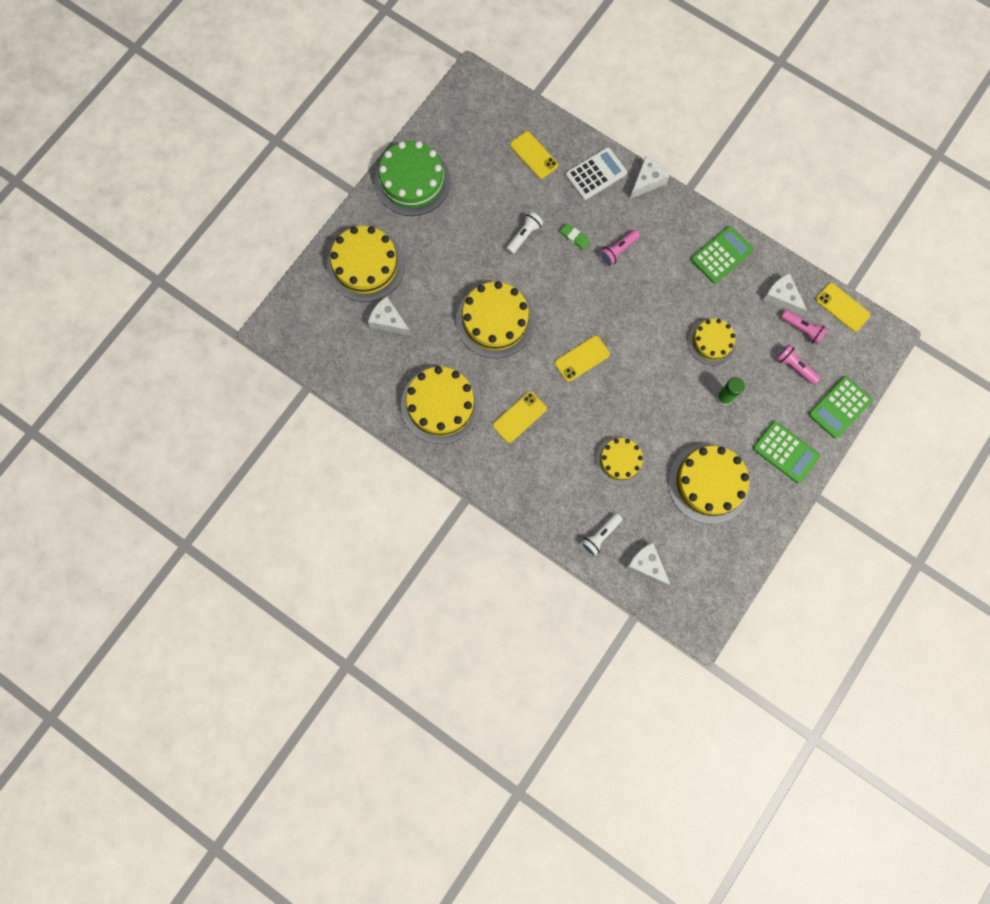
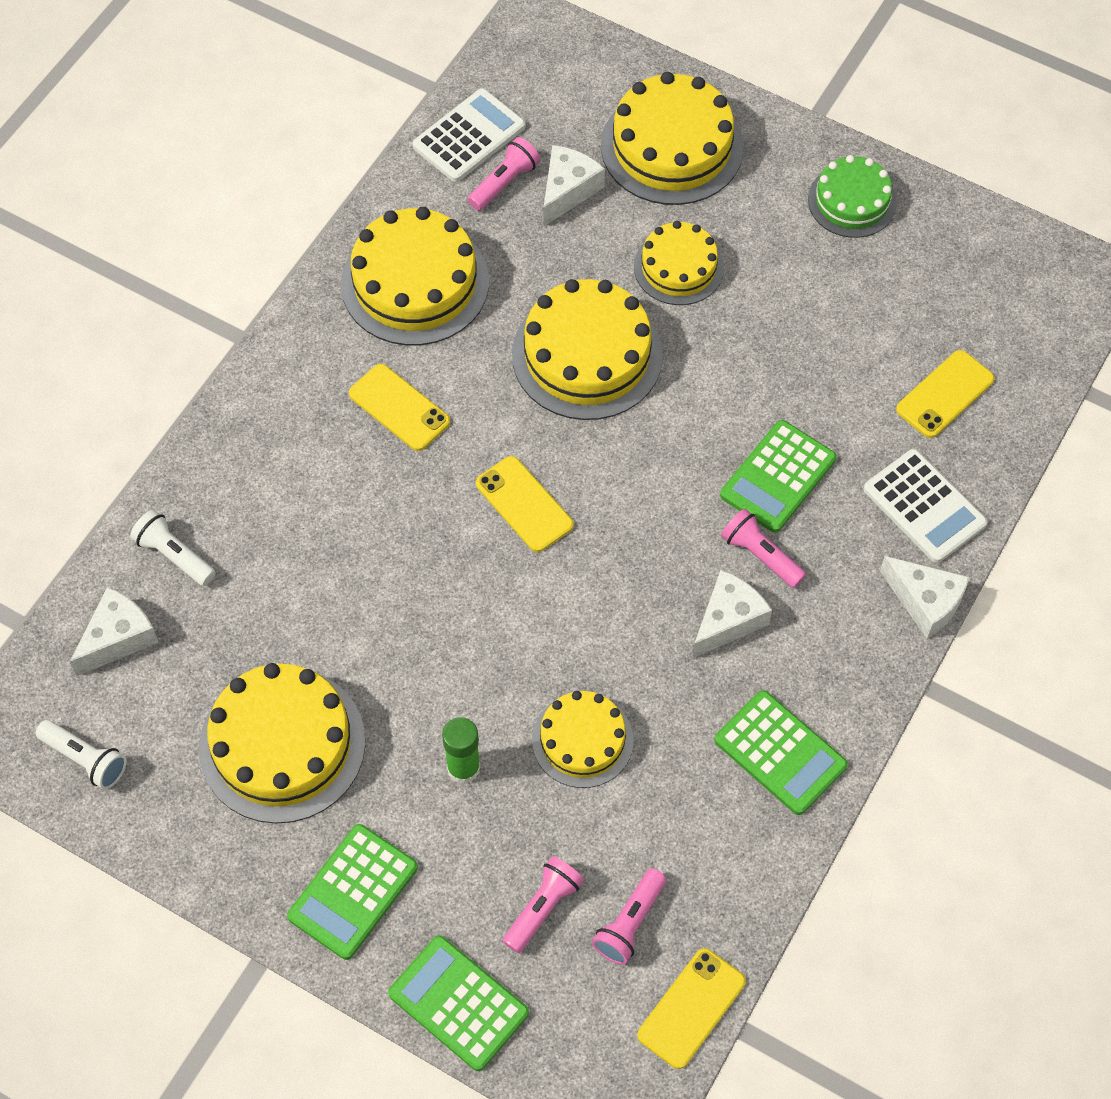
camera: 85 degrees right, 15 degrees down
(345, 370) = (469, 136): none -> white calculator
(379, 353) = (504, 182): none -> pink flashlight
(412, 181) = (852, 201): green cake -> green cake, size x0.61
(524, 235) = (768, 390): white flashlight -> white flashlight (85, 759)
(574, 237) = (778, 477): green eraser -> green calculator
(620, 460) = (322, 582): yellow cake -> yellow cake (678, 267)
(781, 298) = (697, 877): white cheese -> white cheese (728, 620)

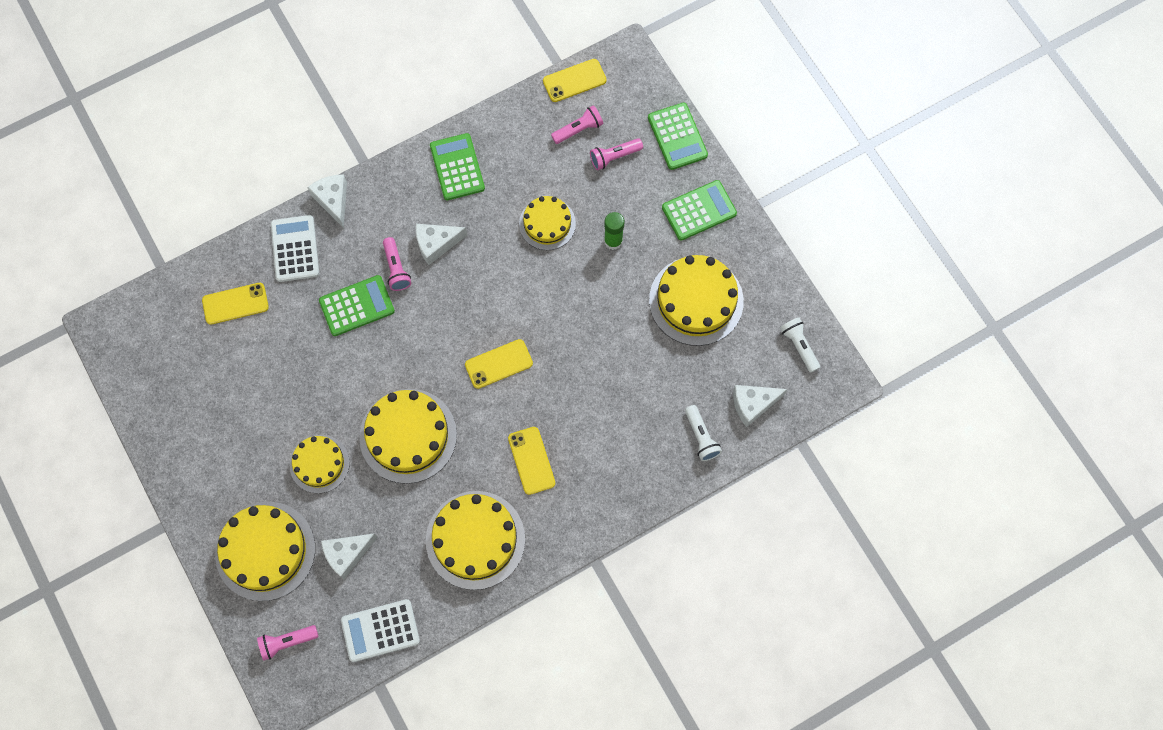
camera: 150 degrees left, 10 degrees up
(504, 182) = (380, 582): pink flashlight -> pink flashlight (287, 642)
(524, 504) = (498, 364): yellow phone -> yellow phone turned 75 degrees clockwise
(852, 201) = (190, 451): green cake -> none

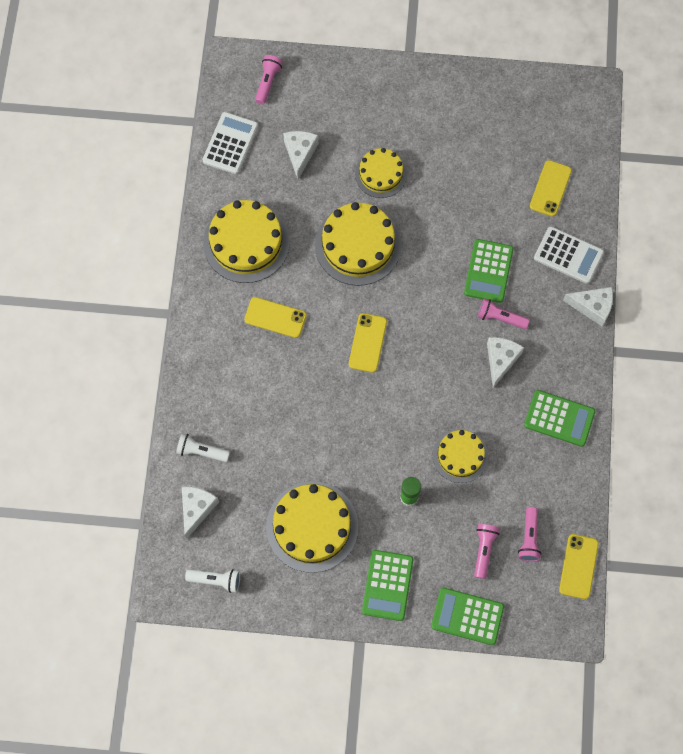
camera: 125 degrees right, 0 degrees up
(265, 551) = (342, 104): yellow cake -> none

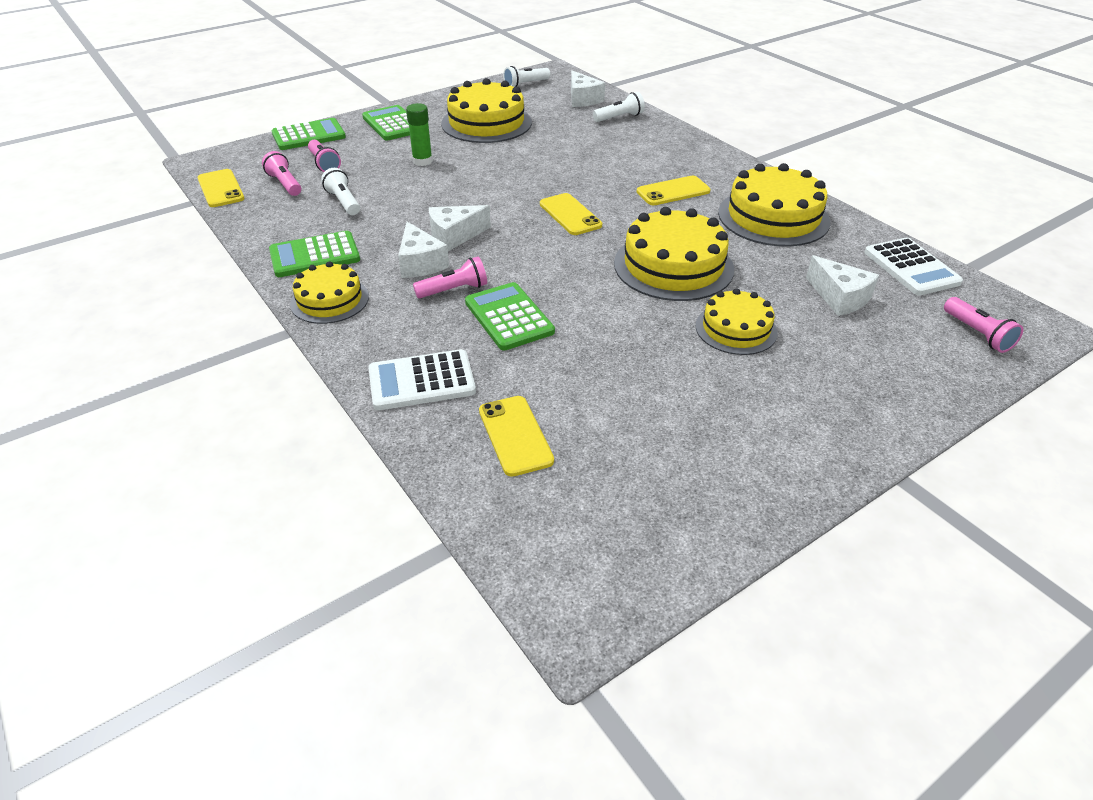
camera: 140 degrees right, 30 degrees down
(460, 456) = (399, 196): yellow cake -> yellow cake (329, 300)
(503, 476) = (343, 202): none -> white flashlight
(592, 307) = (346, 351): white cheese -> white cheese (454, 236)

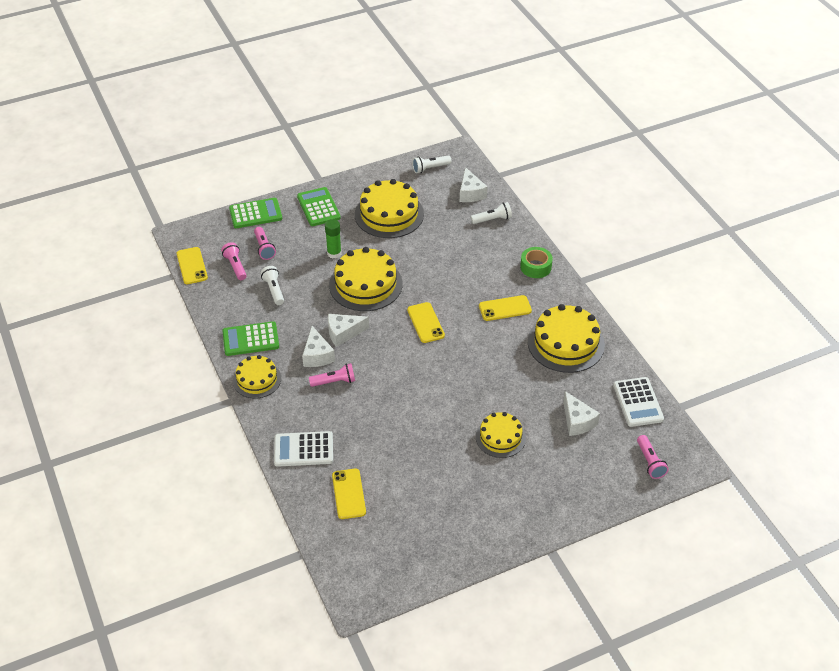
camera: 10 degrees right, 5 degrees up
(509, 317) = (364, 408): green calculator -> none
(673, 266) = (480, 379): yellow cake -> yellow cake (365, 284)
(694, 152) = (535, 267): none -> green tape

